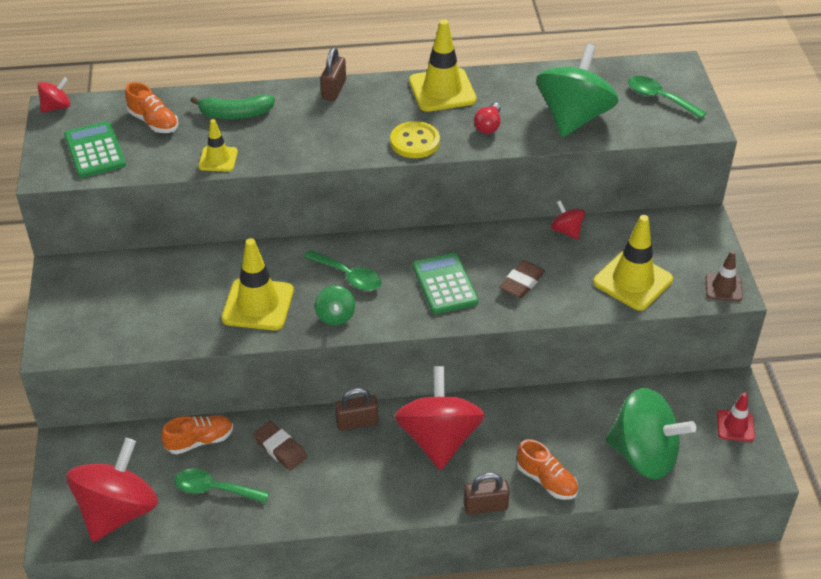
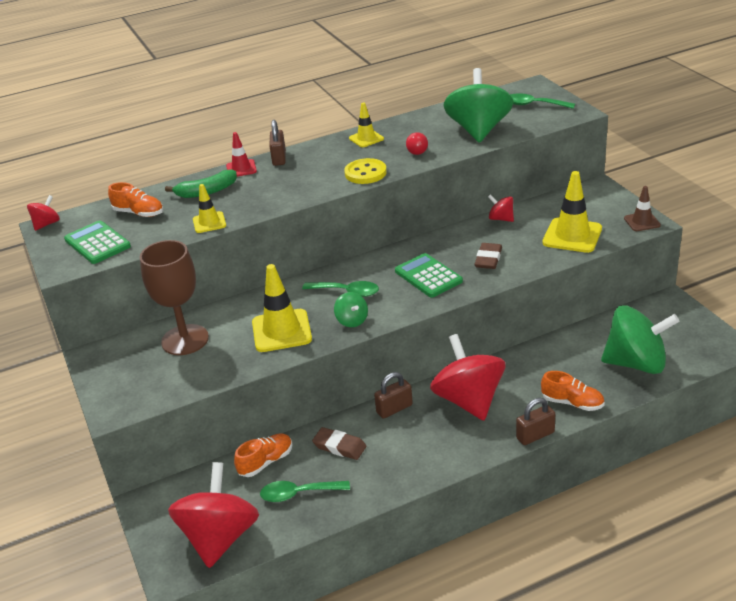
camera: 15 degrees left, 10 degrees down
(157, 283) = (185, 340): none -> brown goblet
(442, 90) = (366, 138): yellow traffic cone -> yellow traffic cone, size x0.57
(735, 426) = (691, 324): red traffic cone -> red traffic cone (241, 169)

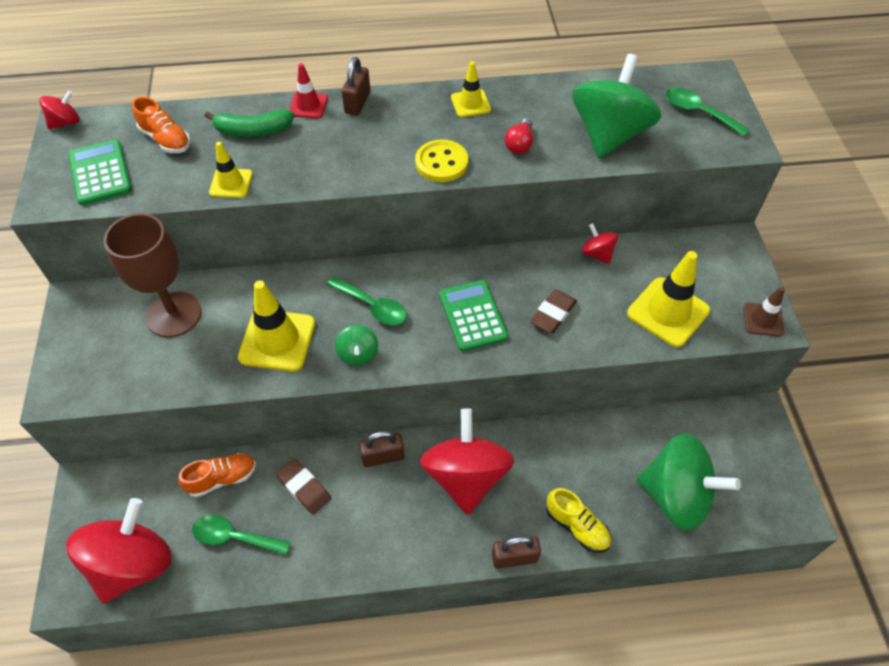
camera: 15 degrees right, 20 degrees up
(572, 403) = (576, 526): orange shoe -> yellow shoe

